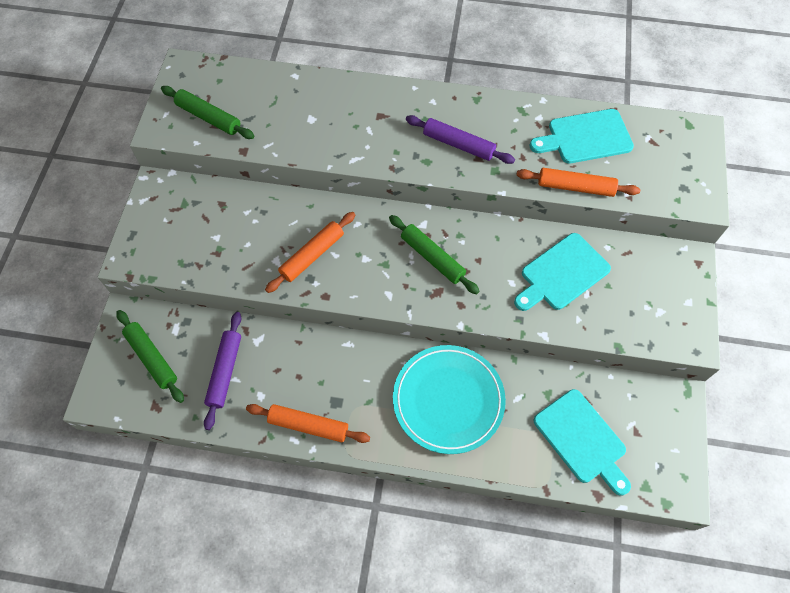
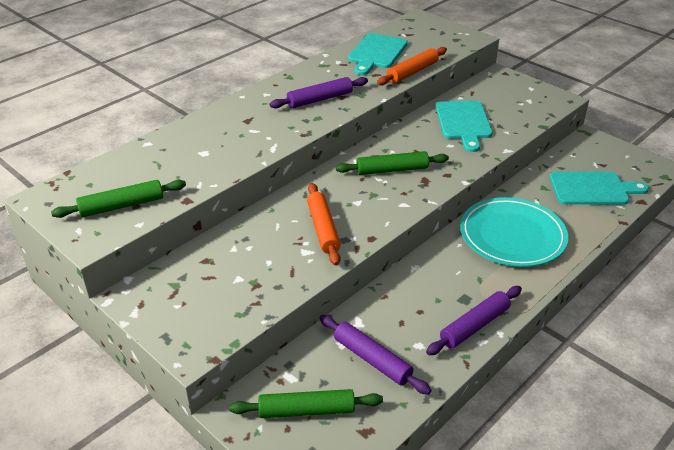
camera: 55 degrees left, 25 degrees down
(308, 426) = (474, 326): orange rolling pin -> purple rolling pin

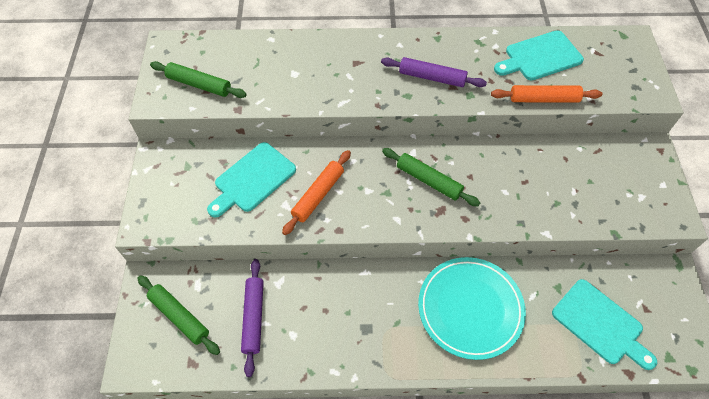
camera: 45 degrees right, 20 degrees up
(463, 122) = (547, 177): turquoise cutting board -> turquoise cutting board (252, 179)
(474, 326) = (345, 356): purple rolling pin -> none

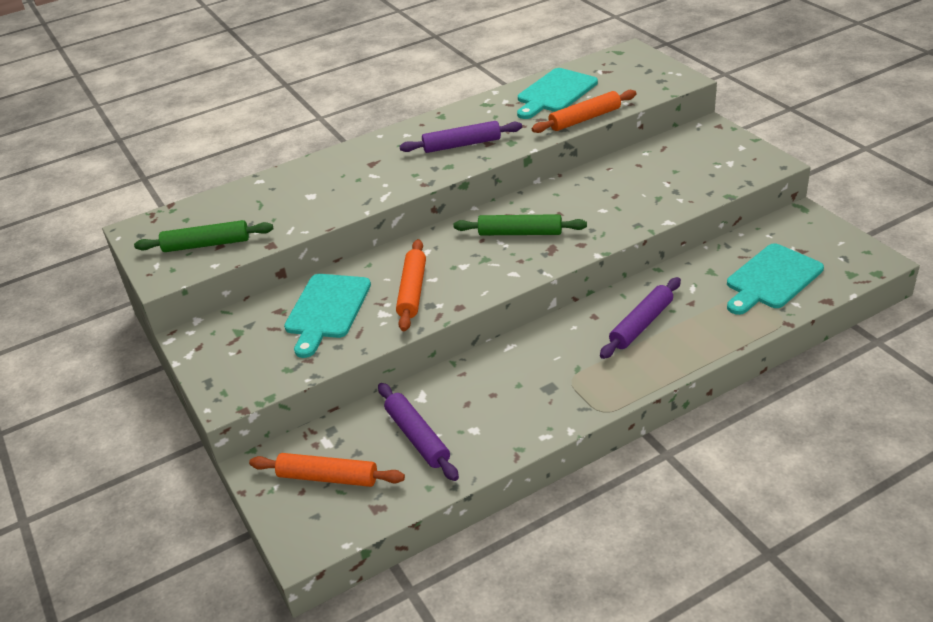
camera: 25 degrees left, 20 degrees down
(179, 317) = (327, 477): green rolling pin -> orange rolling pin
(470, 308) = (641, 324): turquoise plate -> purple rolling pin
(600, 324) = (771, 279): turquoise cutting board -> turquoise cutting board turned 120 degrees clockwise

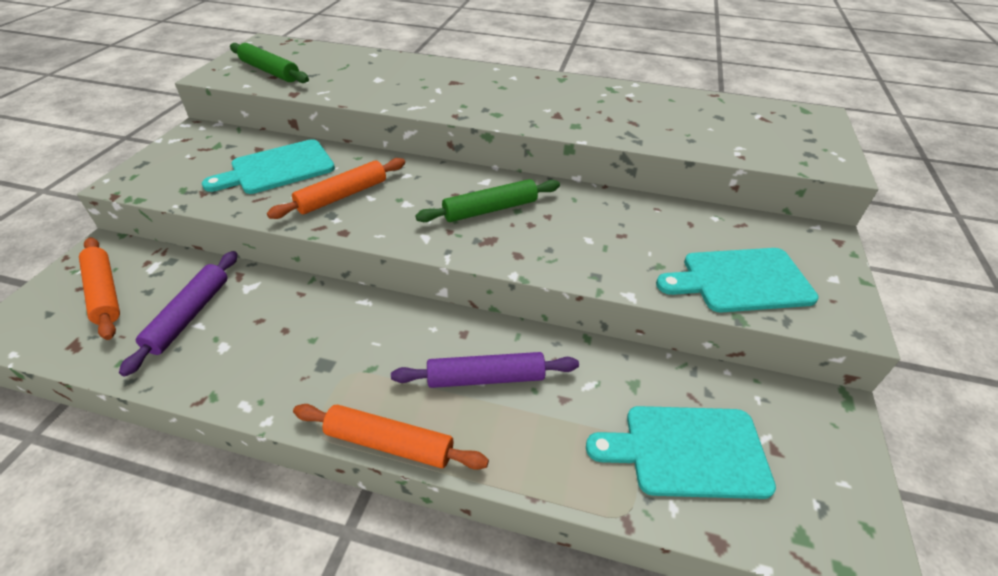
camera: 40 degrees right, 5 degrees up
(462, 145) = (535, 105): purple rolling pin -> none
(520, 233) = (490, 209): green rolling pin -> green rolling pin turned 75 degrees counterclockwise
(555, 93) = (684, 110): turquoise cutting board -> turquoise cutting board (740, 280)
(585, 119) = (672, 144): orange rolling pin -> orange rolling pin (389, 443)

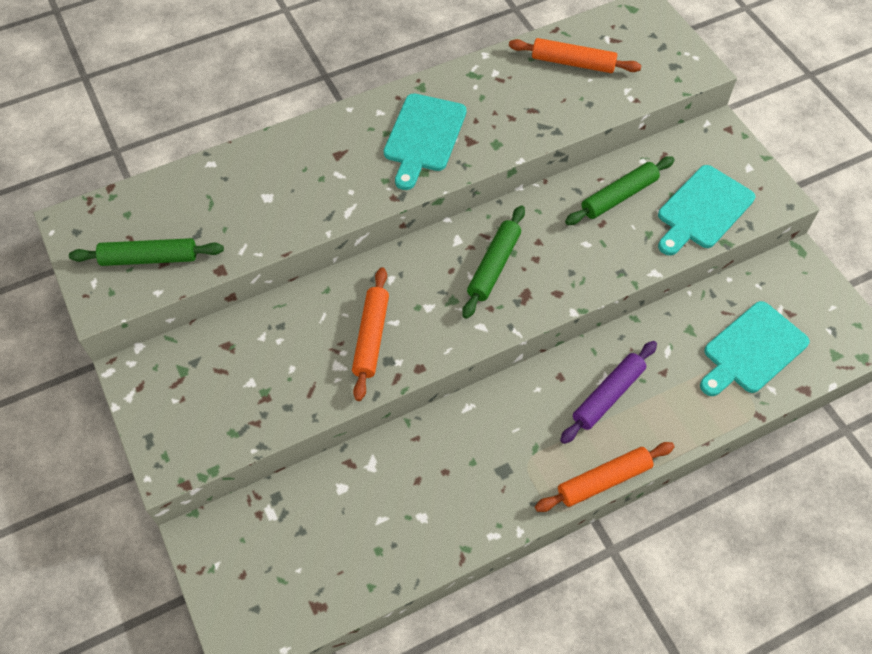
camera: 40 degrees left, 15 degrees up
(104, 293) = (269, 560): orange rolling pin -> orange rolling pin (573, 63)
(189, 315) = (363, 519): purple rolling pin -> none
(278, 168) = (278, 352): turquoise cutting board -> turquoise cutting board (424, 137)
(661, 227) = (619, 196): none -> green rolling pin

